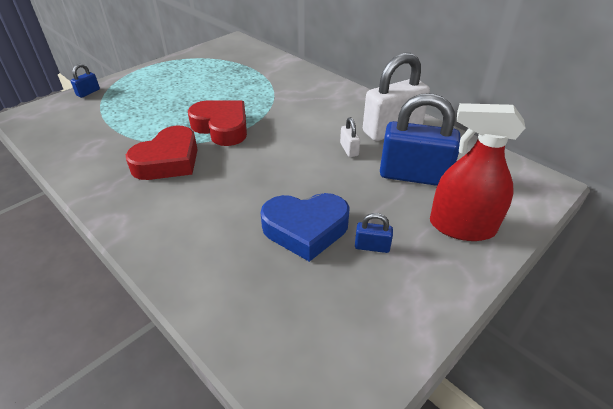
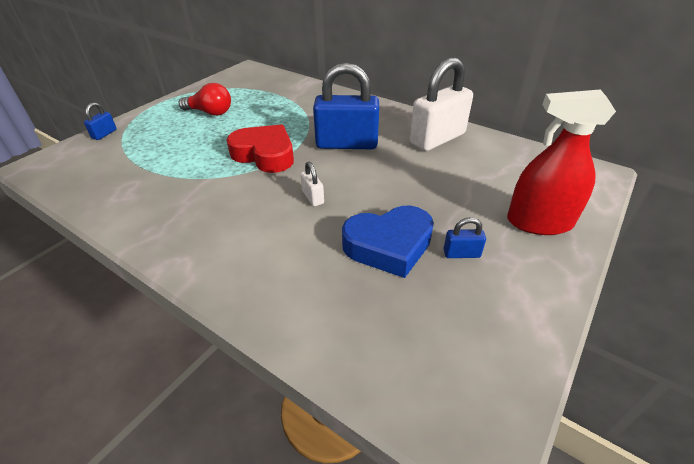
camera: 10 degrees left, 0 degrees up
(168, 161) = (218, 194): red heart -> none
(186, 81) = (210, 112): none -> red light bulb
(349, 149) = (403, 162): white padlock -> white padlock (313, 197)
(414, 175) = (475, 179): blue padlock -> blue padlock (346, 144)

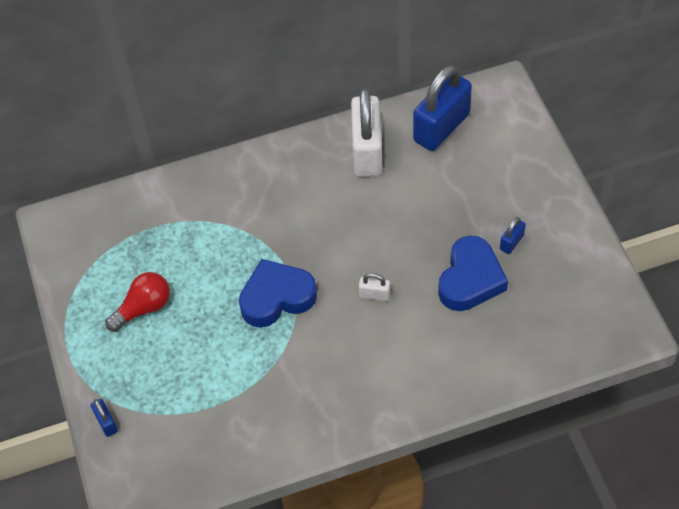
camera: 50 degrees left, 15 degrees up
(265, 154) = (276, 297): red heart -> blue heart
(346, 144) = (315, 224): blue padlock -> blue padlock (441, 127)
(539, 222) = (520, 173): red spray bottle -> none

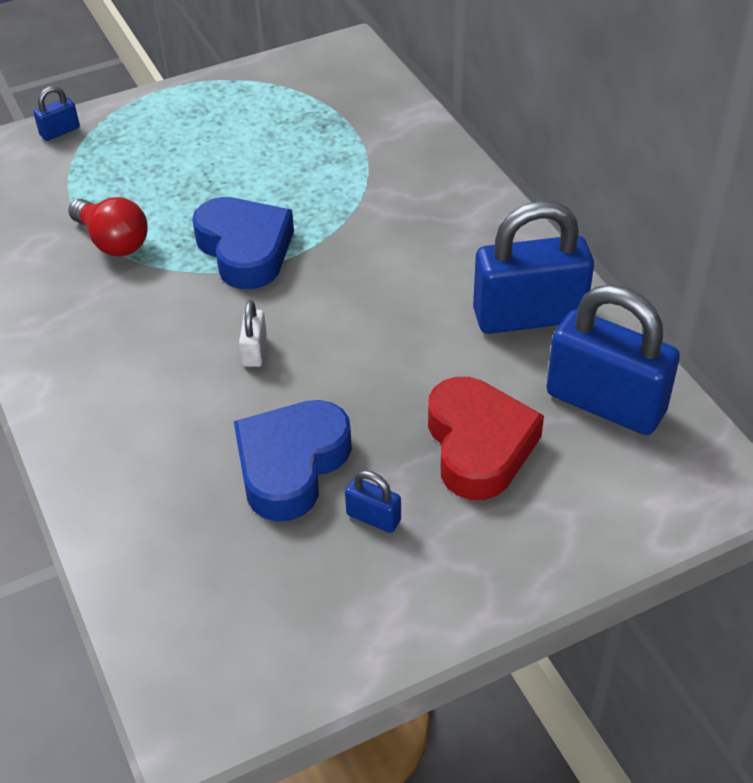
camera: 80 degrees right, 10 degrees down
(144, 308) = (224, 136): red light bulb -> red light bulb (113, 242)
(367, 151) = (529, 316): white padlock -> blue padlock
(465, 189) = (479, 445): none -> red heart
(470, 279) = (291, 465): blue heart -> blue heart turned 105 degrees clockwise

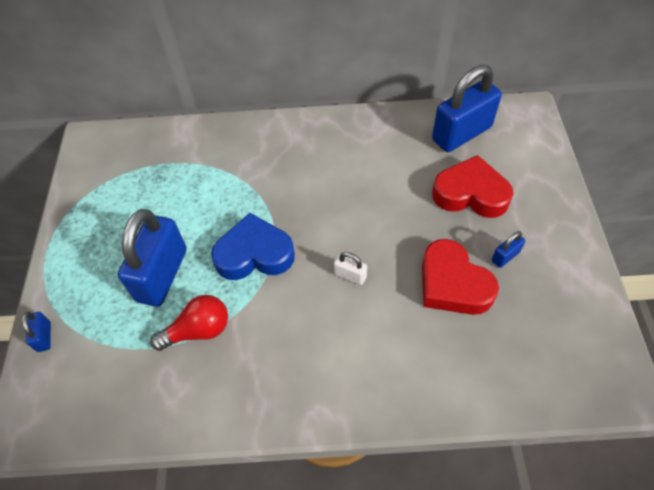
camera: 65 degrees left, 10 degrees up
(291, 465) = (453, 284): blue heart -> red heart
(529, 316) = (385, 140): blue padlock -> blue padlock (162, 275)

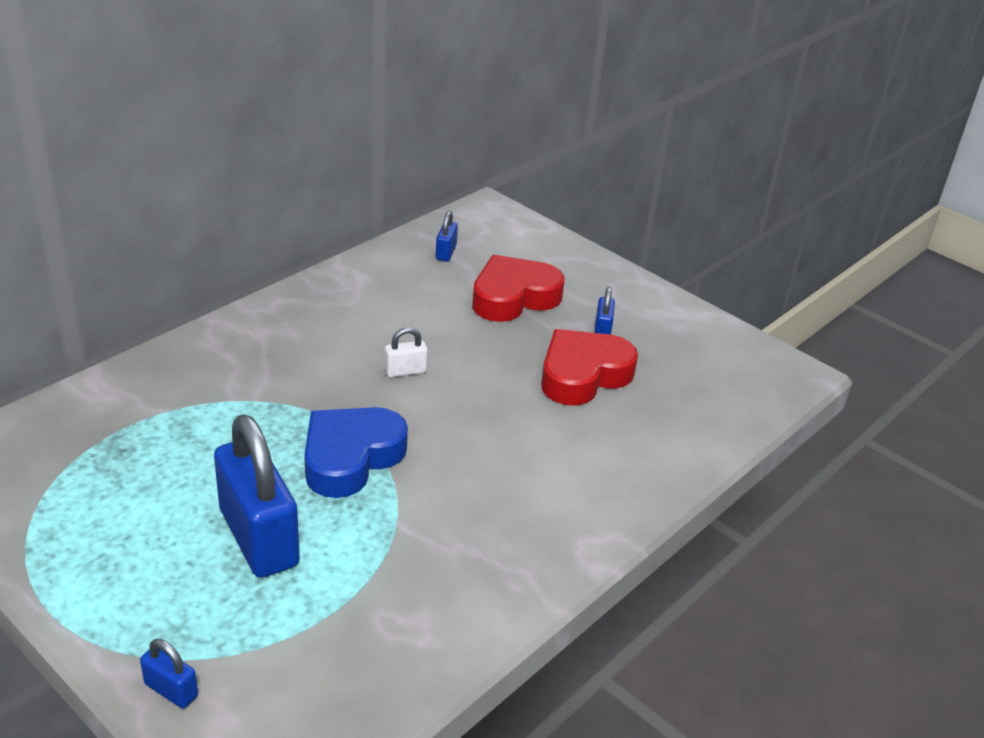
camera: 50 degrees left, 20 degrees down
(198, 330) = (373, 559): red light bulb -> none
(350, 275) = (479, 420): white padlock -> white padlock (405, 371)
(453, 284) = (583, 375): red heart -> red heart turned 135 degrees clockwise
(461, 133) = (446, 252): blue padlock -> blue padlock, size x0.43

